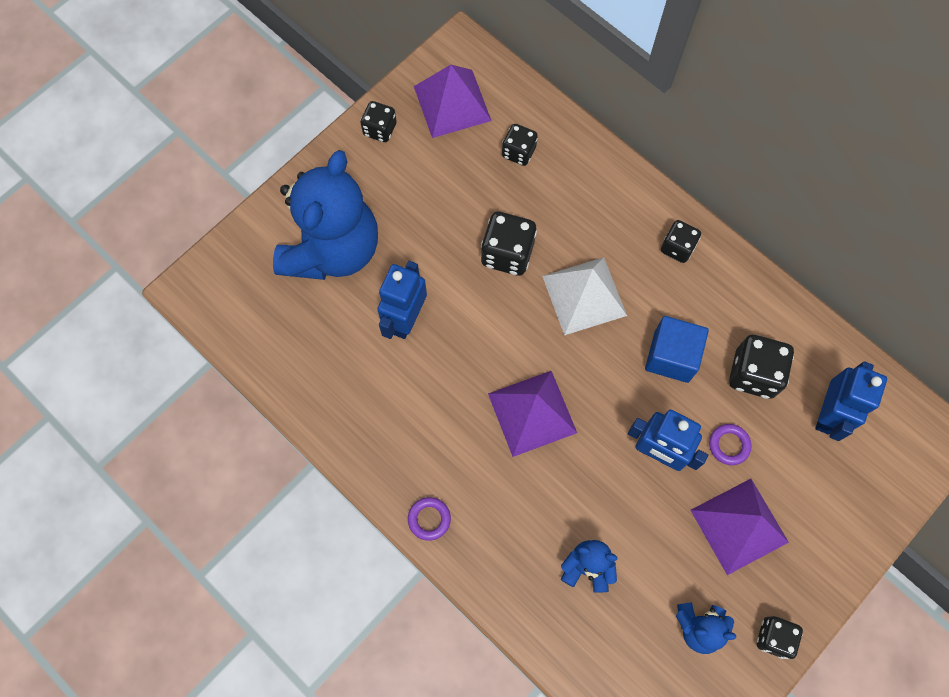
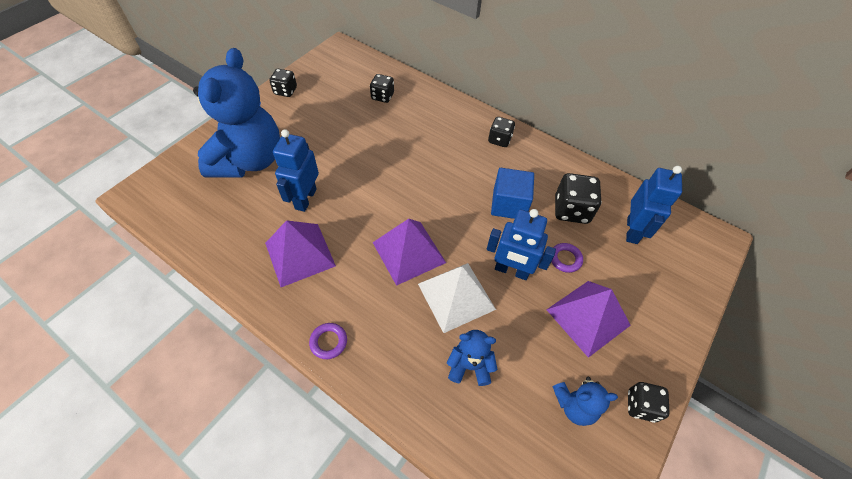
camera: 10 degrees left, 15 degrees down
(452, 103) = (335, 74): purple pyramid -> purple pyramid (300, 254)
(507, 253) = (380, 152): black dice -> none
(584, 295) = (438, 173): white pyramid -> white pyramid (456, 296)

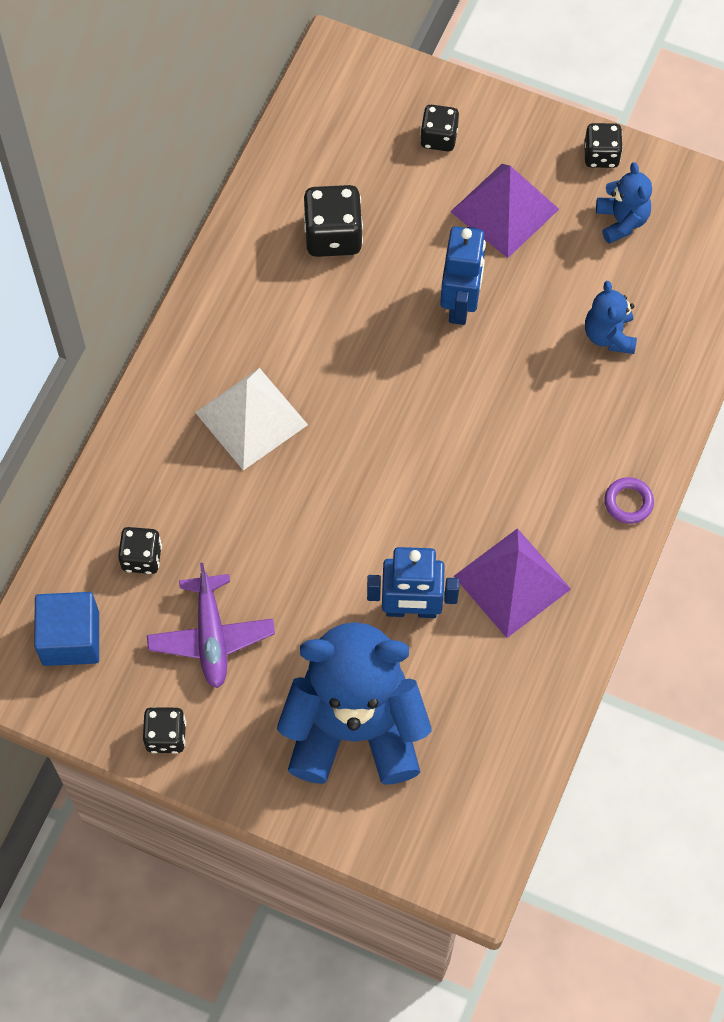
camera: 100 degrees left, 10 degrees up
(329, 114) = (211, 636): none -> purple plane
(409, 252) = (467, 438): purple pyramid -> none
(456, 296) = (520, 365): white pyramid -> white pyramid (251, 418)
(499, 140) = (208, 348): black dice -> black dice (438, 138)
(509, 204) = (345, 319): blue cube -> blue cube (71, 638)
(565, 259) = (423, 239): purple ring -> none
(632, 230) = (350, 158): blue robot -> none

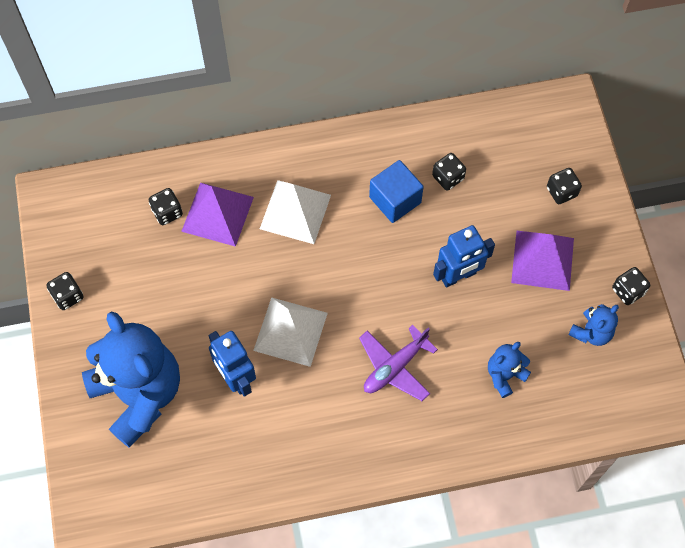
camera: 55 degrees right, 0 degrees up
(71, 638) = (93, 209): blue cube -> blue cube (395, 200)
(211, 636) = (144, 280): purple plane -> purple plane (395, 367)
(333, 235) = (448, 177): black dice -> black dice, size x0.64
(398, 517) = (290, 331): none -> white pyramid
(512, 582) = (294, 424): purple pyramid -> purple pyramid (217, 214)
(628, 502) = (398, 459): purple ring -> none

